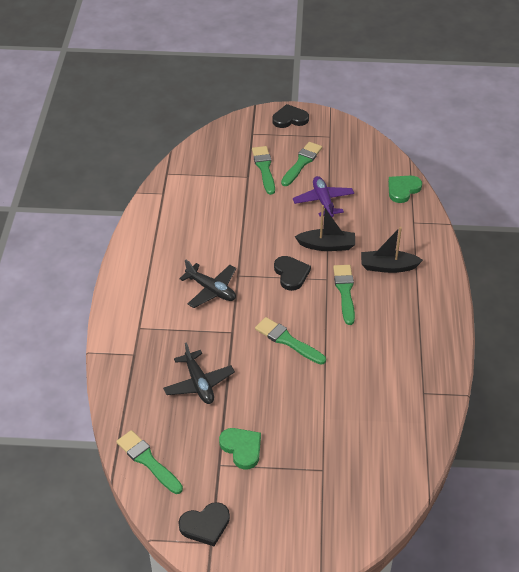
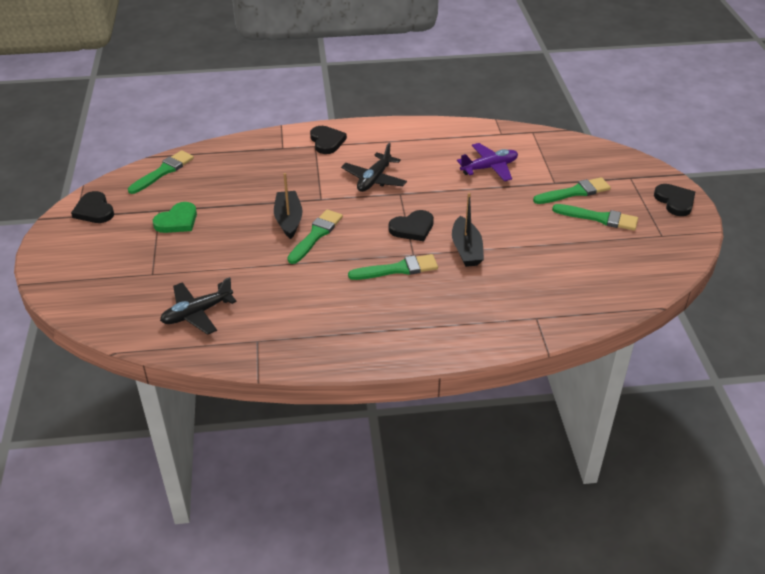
camera: 80 degrees right, 5 degrees down
(134, 318) = (327, 141): none -> black heart
(199, 383) = (252, 187): black plane -> black plane (197, 313)
(323, 201) = (540, 240): purple plane -> purple plane (489, 168)
(388, 267) = (448, 300): black boat -> black boat (288, 220)
(403, 189) = (593, 305): green heart -> none

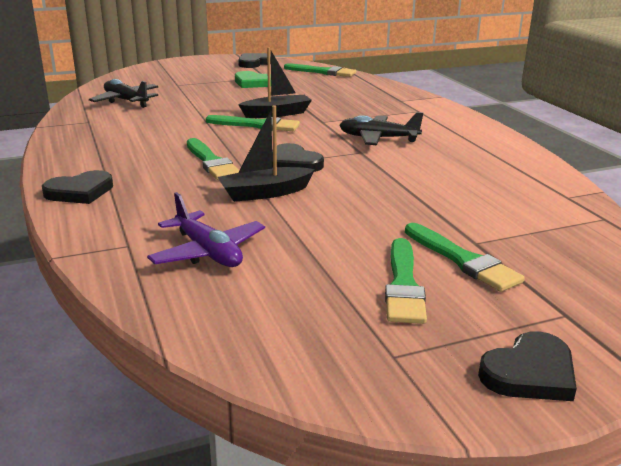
camera: 75 degrees right, 15 degrees down
(327, 141) = (431, 114): black heart -> black heart (80, 192)
(489, 168) = (467, 194): purple plane -> purple plane (208, 252)

